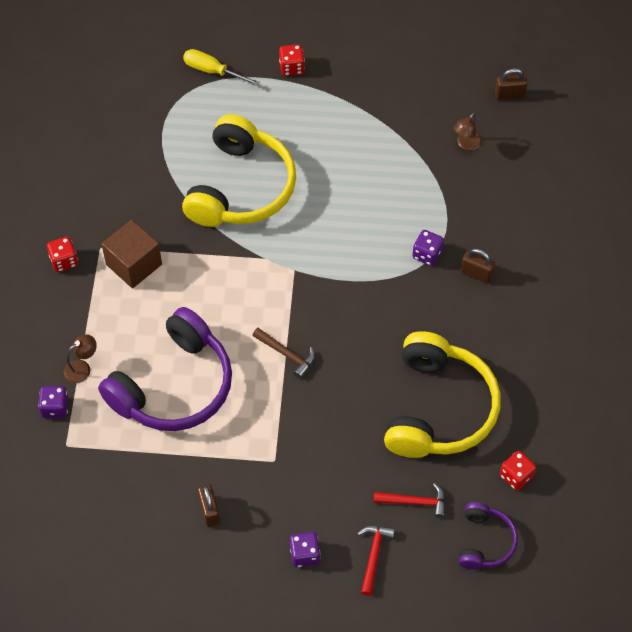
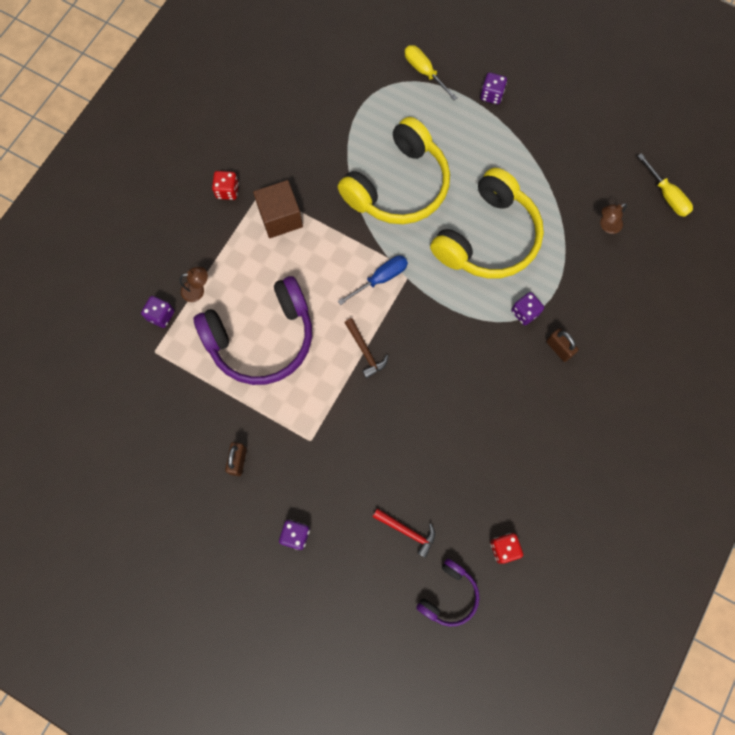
camera: 25 degrees right, 15 degrees up
(267, 281) = (381, 278): none -> blue screwdriver
(292, 67) = (491, 95): red dice -> purple dice
(374, 556) = (351, 563): red hammer -> none
(438, 408) = (467, 456): yellow headphones -> yellow headphones (488, 238)
(509, 95) = (666, 195): brown padlock -> yellow screwdriver

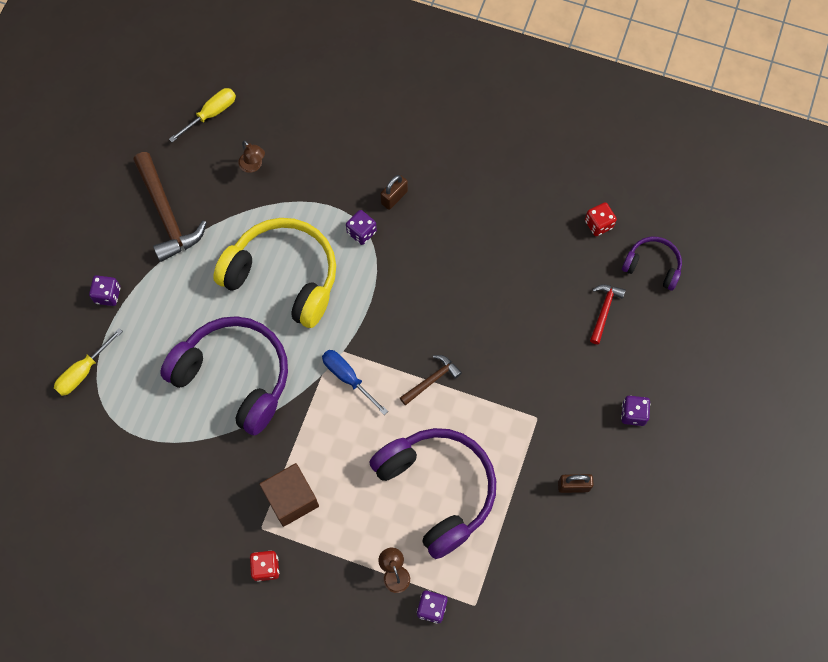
camera: 100 degrees left, 5 degrees down
(398, 186) = (234, 377): yellow headphones -> purple headphones
(564, 147) = (166, 214): none -> brown hammer

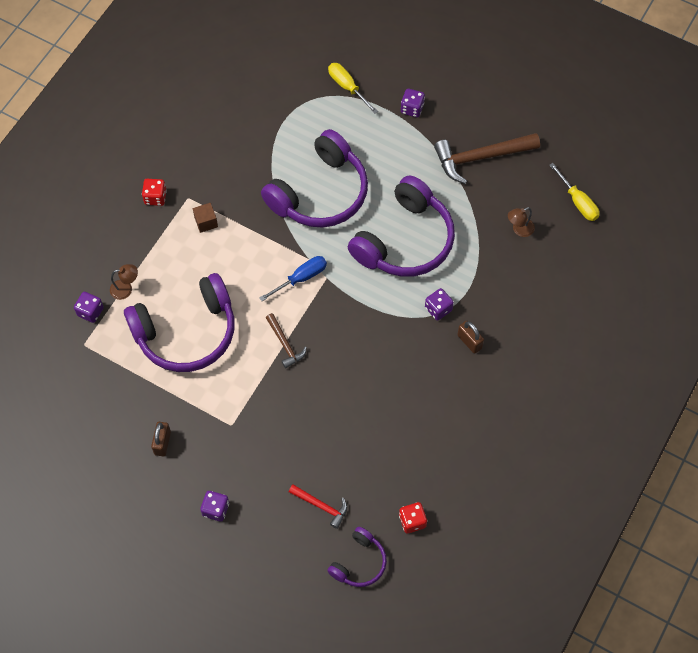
camera: 100 degrees right, 5 degrees down
(284, 277) = (405, 240): yellow headphones -> purple headphones
(291, 499) = (206, 222): brown cube -> brown cube, size x0.56

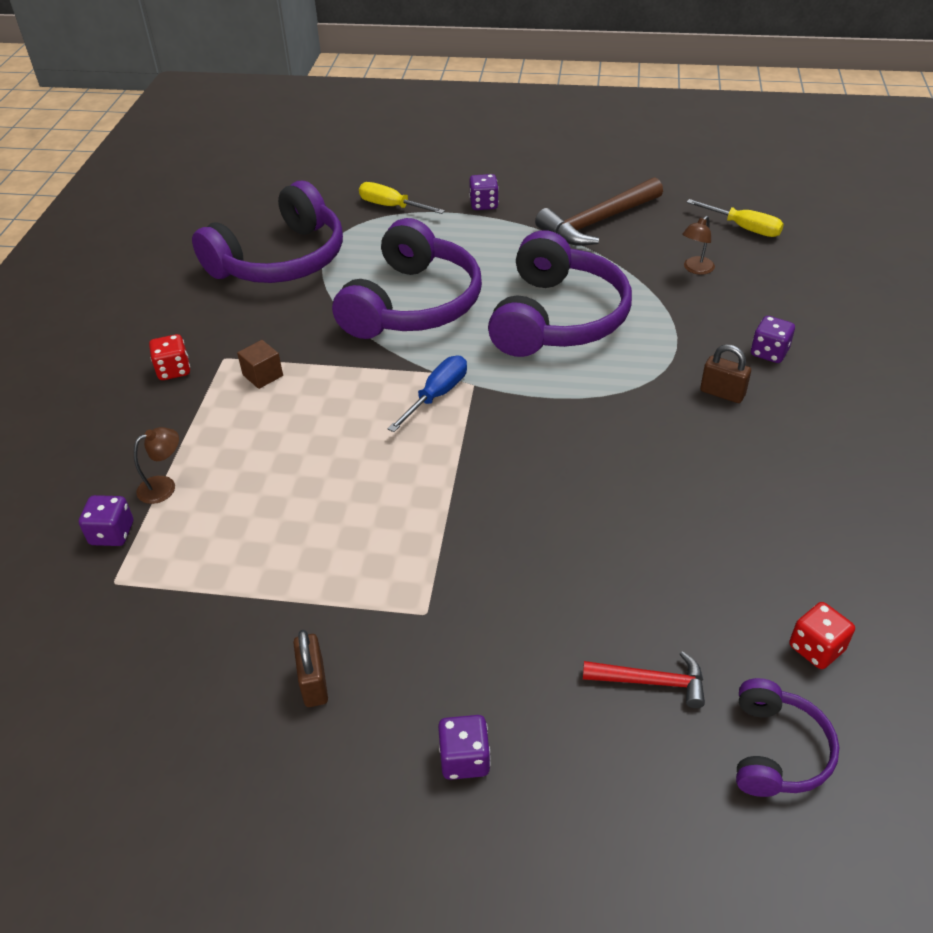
camera: 20 degrees left, 20 degrees down
(186, 332) = (289, 511): purple headphones -> purple headphones (280, 260)
(285, 344) = (456, 477): brown hammer -> none
(438, 309) = (653, 372): purple dice -> purple dice (769, 352)

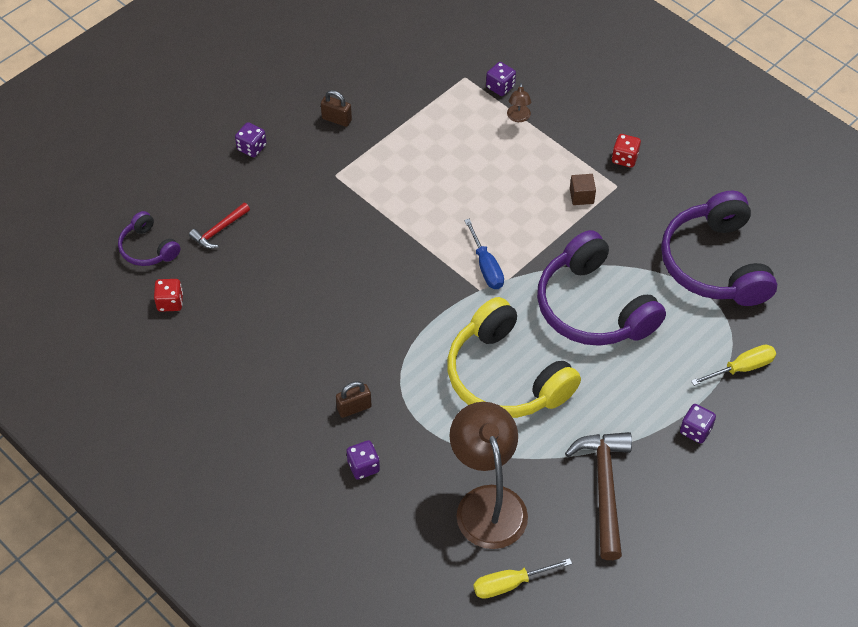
camera: 125 degrees right, 10 degrees up
(557, 318) = (506, 376): purple headphones -> yellow headphones
(695, 269) = (487, 503): brown lamp -> brown lamp, size x2.48

